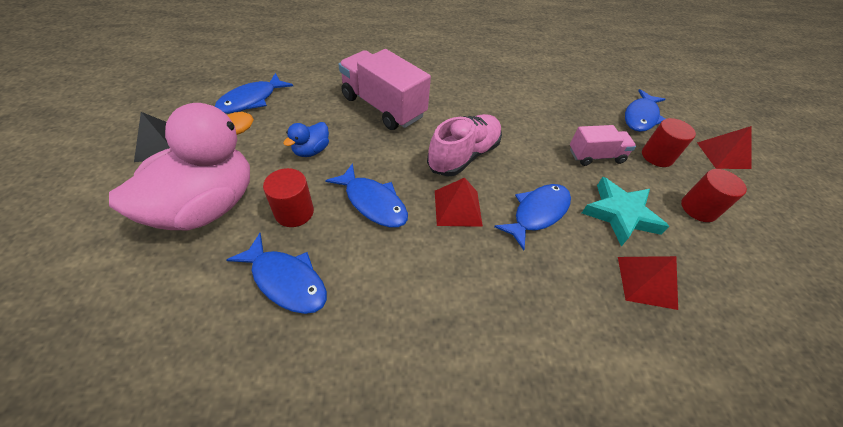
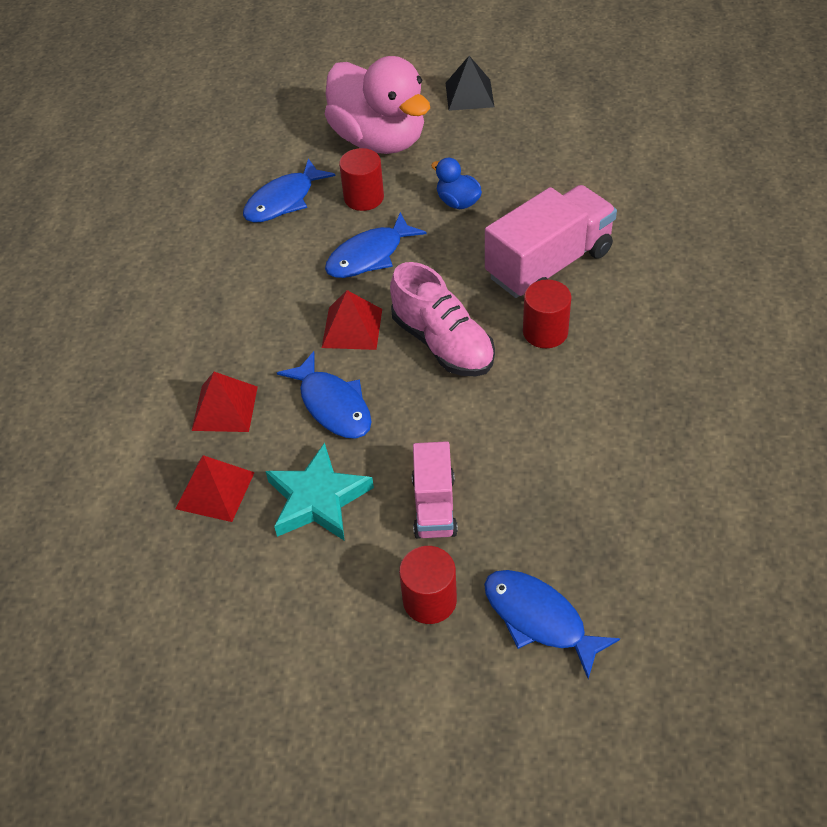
camera: 105 degrees right, 0 degrees up
(251, 100) = (555, 143): blue fish -> none
(698, 208) = (312, 610): red cylinder -> red cylinder (545, 332)
(723, 155) = (427, 722): red pyramid -> red pyramid (224, 408)

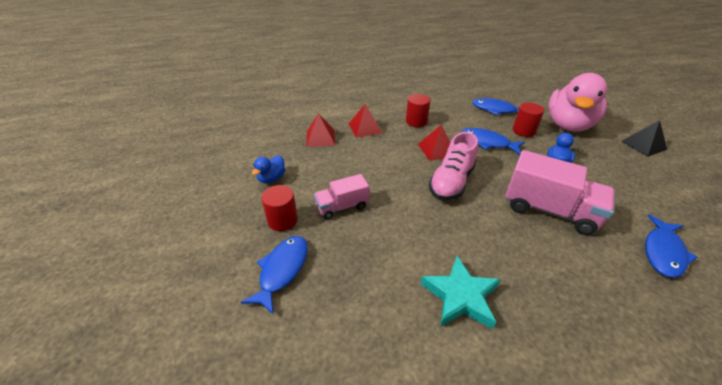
camera: 65 degrees right, 10 degrees down
(306, 599) = (271, 178): none -> blue duck
(317, 499) = (328, 167): turquoise star -> turquoise star (460, 296)
(333, 405) = (385, 156): blue fish -> blue fish (663, 252)
(545, 332) = (494, 221): red cylinder -> red cylinder (416, 121)

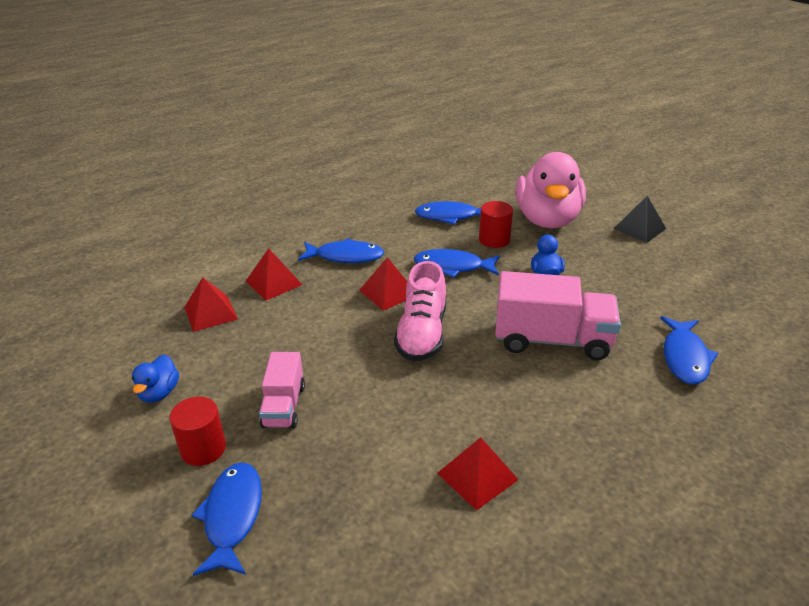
camera: 20 degrees left, 5 degrees down
(342, 207) = (284, 406): pink truck -> pink truck turned 45 degrees counterclockwise
(416, 121) = (346, 256): red cylinder -> blue fish
(460, 296) = (477, 476): turquoise star -> red pyramid

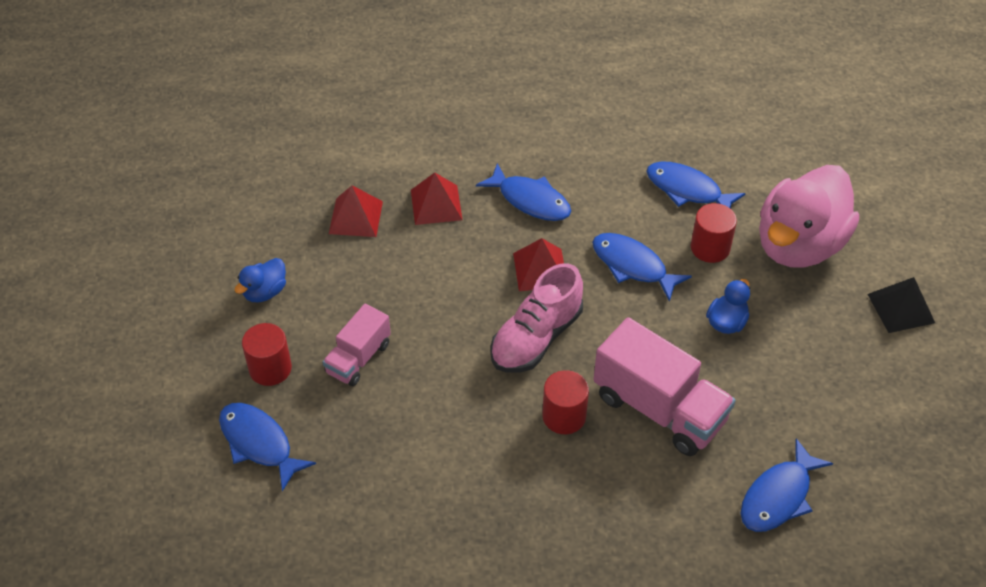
camera: 30 degrees right, 15 degrees up
(232, 516) = (259, 443): blue fish -> blue fish turned 75 degrees counterclockwise
(477, 476) = (472, 511): red pyramid -> none
(489, 374) = (564, 416): none -> red cylinder

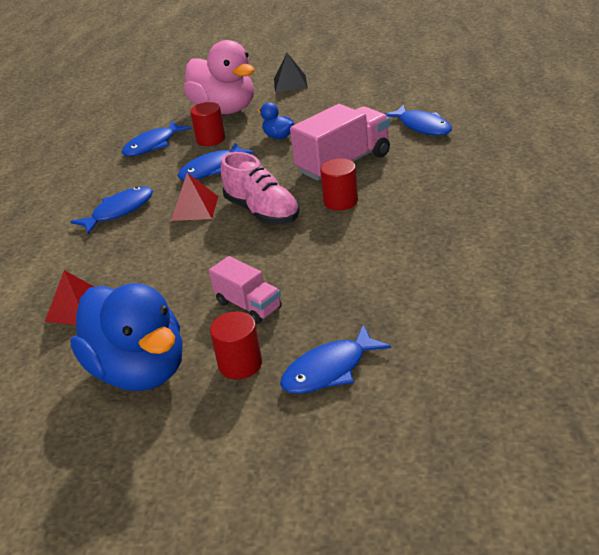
camera: 75 degrees left, 15 degrees down
(265, 292) = (140, 370): blue duck -> blue duck, size x2.36
(436, 204) = (92, 259): red pyramid -> none

